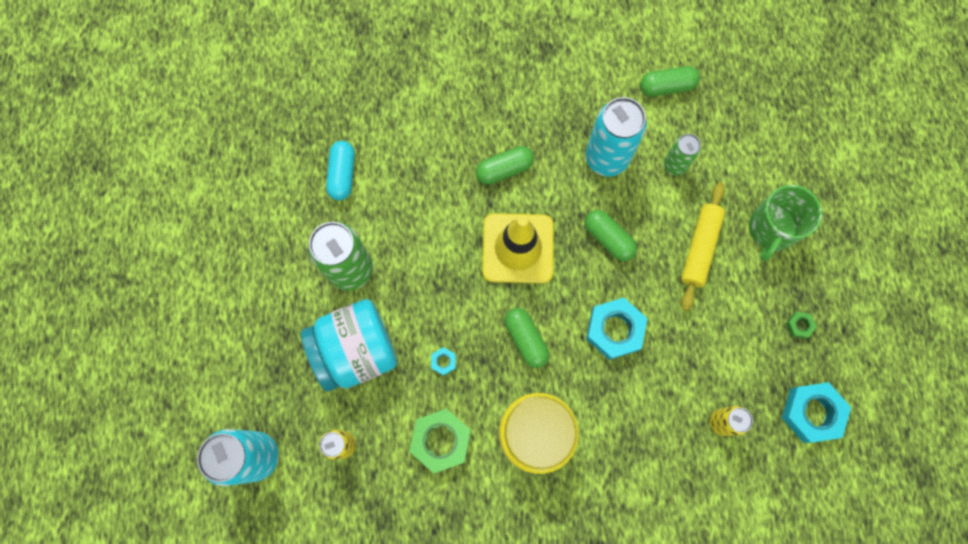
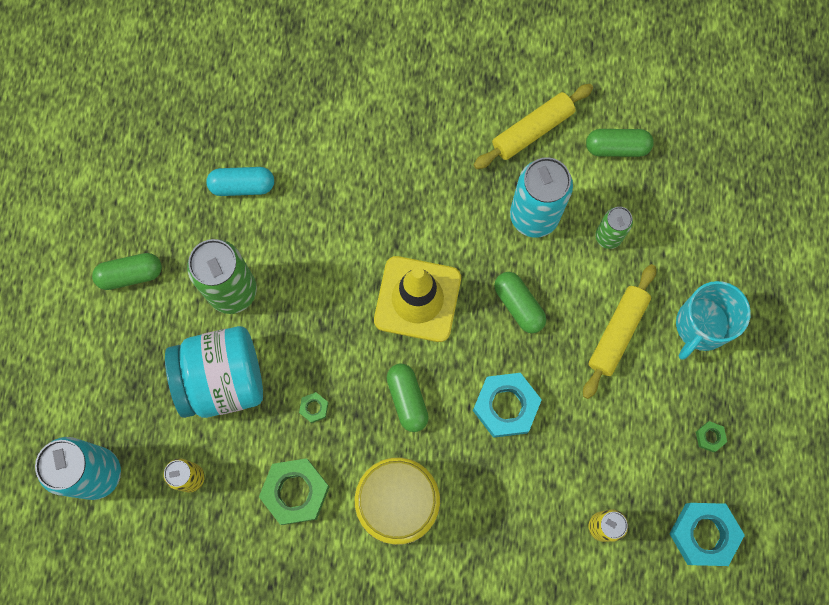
camera: 10 degrees right, 0 degrees up
(342, 174) = (242, 186): turquoise capsule -> turquoise capsule turned 75 degrees clockwise
(443, 361) = (314, 408): turquoise nut -> green nut
(504, 169) = (419, 210): green capsule -> green capsule (130, 274)
(590, 84) = (532, 131): none -> yellow rolling pin
(771, 229) = (701, 326): green mug -> turquoise mug

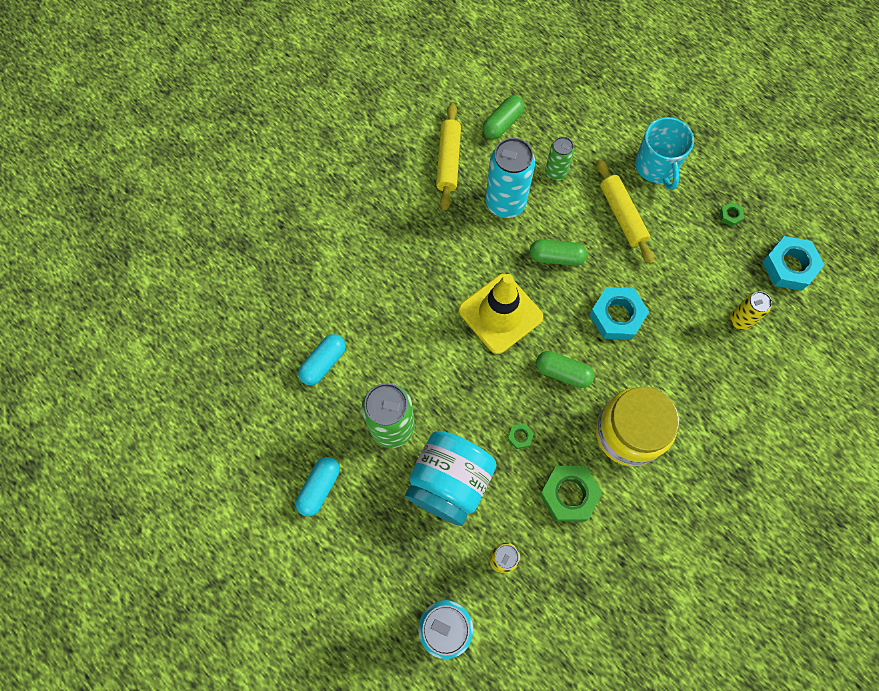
camera: 50 degrees left, 5 degrees down
(130, 274) = (319, 488): green capsule -> turquoise capsule

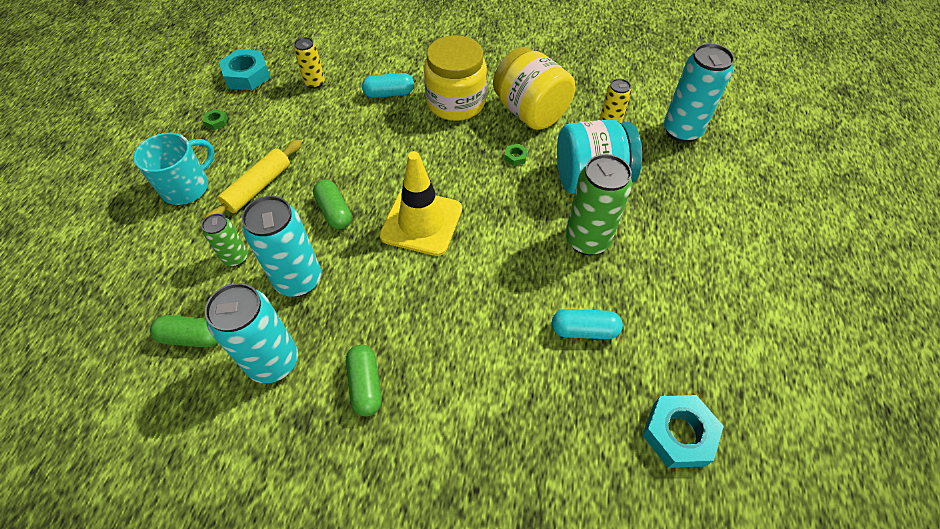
camera: 125 degrees left, 15 degrees down
(319, 488) = (684, 259): turquoise capsule -> turquoise capsule (389, 94)
(448, 161) = (273, 362): yellow rolling pin -> turquoise can
(563, 372) = (440, 157): green capsule -> green capsule (365, 385)
(569, 494) = (530, 112): green nut -> yellow jar
(616, 316) = (364, 148): turquoise nut -> turquoise nut (678, 434)

